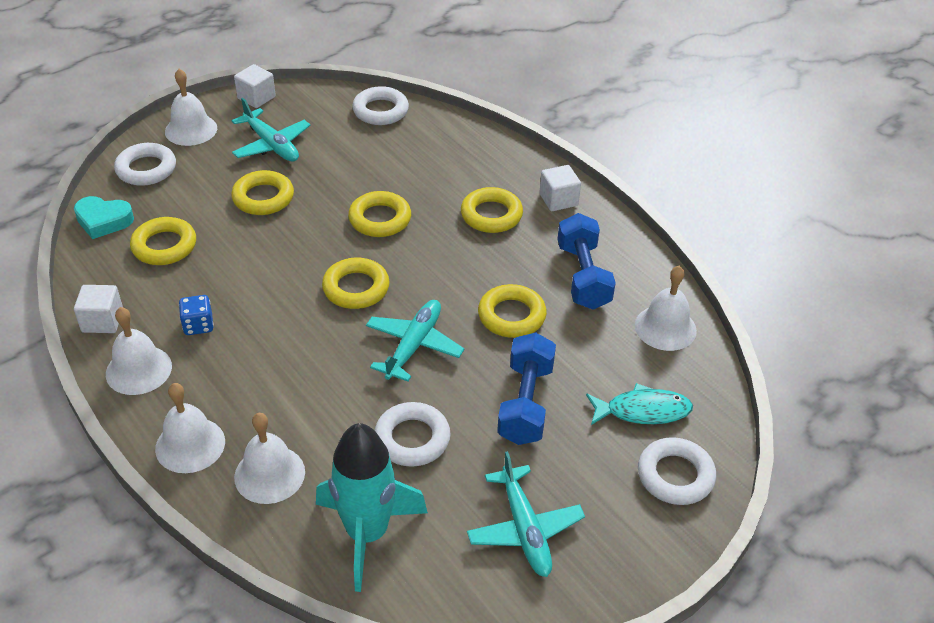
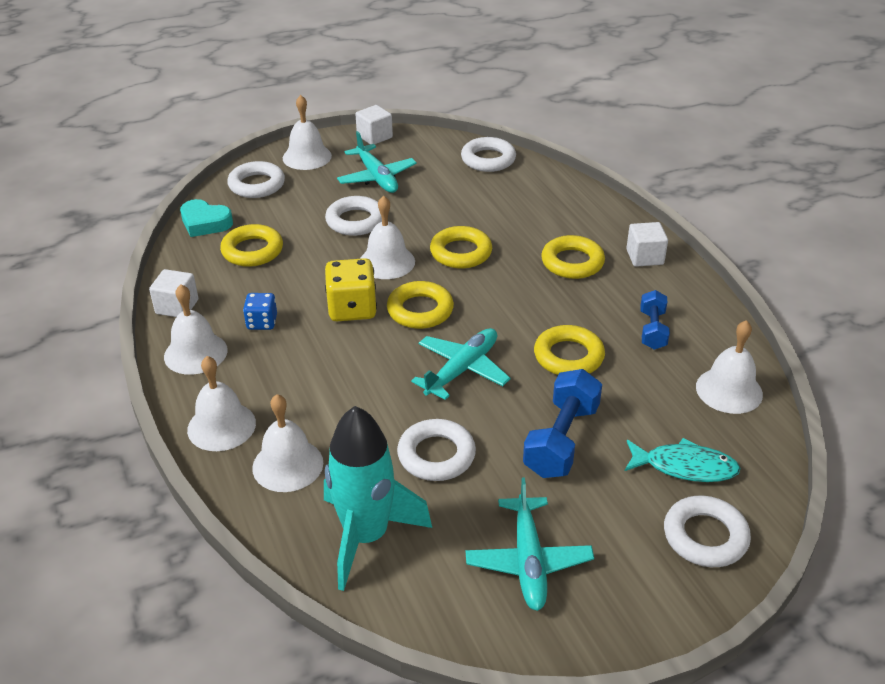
camera: 15 degrees right, 5 degrees down
(263, 198) = (355, 221): yellow ring -> white ring
(287, 296) = (352, 309): none -> yellow dice
(308, 239) = (387, 262): none -> white bell
(583, 276) = (652, 330): blue dumbbell -> blue dumbbell, size x0.62

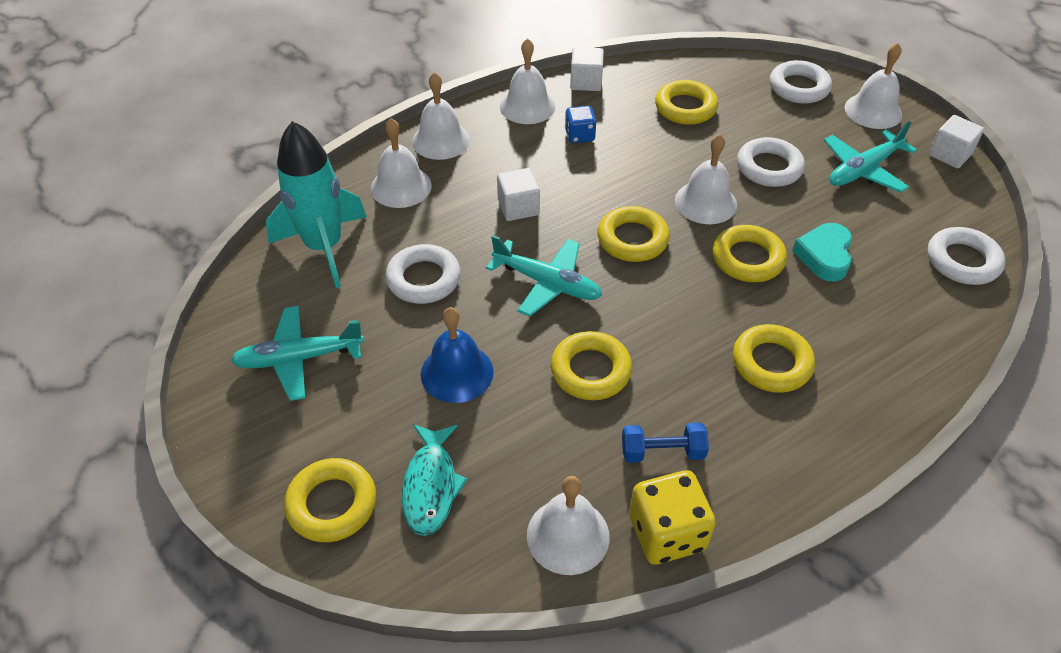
camera: 80 degrees right, 10 degrees up
(205, 223) = (716, 69): turquoise heart -> turquoise heart (824, 256)
(352, 309) = (618, 190): yellow dice -> yellow dice (666, 533)
(561, 440) = (457, 372): blue dumbbell -> blue bell
(644, 257) = (816, 440): white cube -> white cube (518, 207)
(705, 536) = (332, 504): white ring -> yellow ring

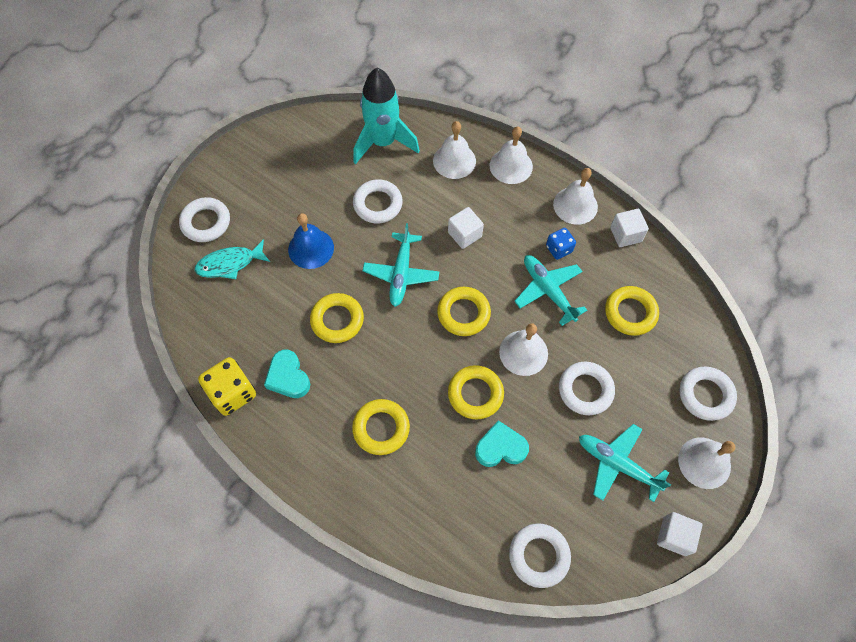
camera: 70 degrees right, 15 degrees up
(299, 358) = (294, 167): turquoise plane -> turquoise plane (548, 291)
(332, 504) = (206, 222): yellow ring -> white ring
(568, 535) = (217, 342): white bell -> none
(662, 452) = (288, 377): blue dumbbell -> turquoise heart

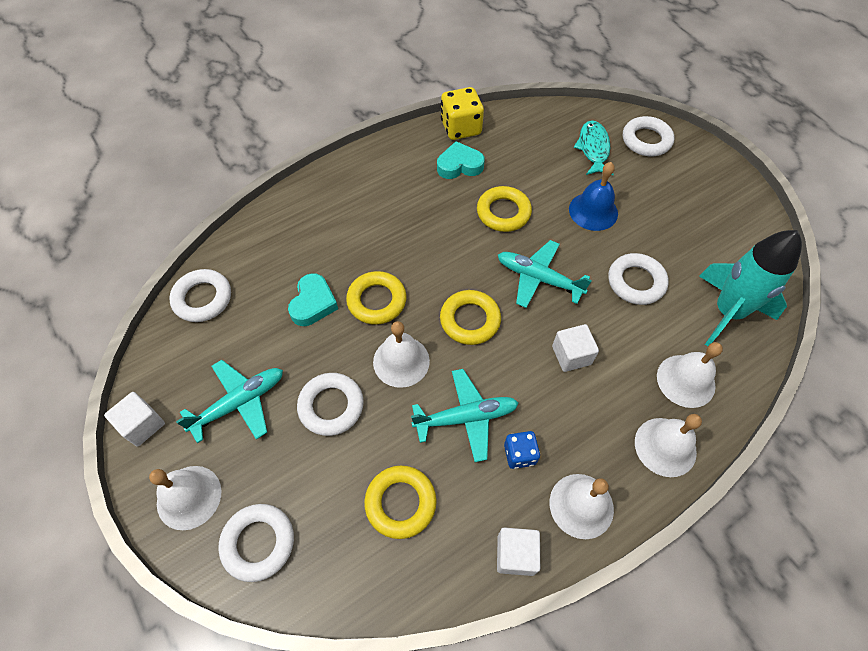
camera: 110 degrees right, 5 degrees down
(381, 428) = (380, 217): yellow ring -> none

